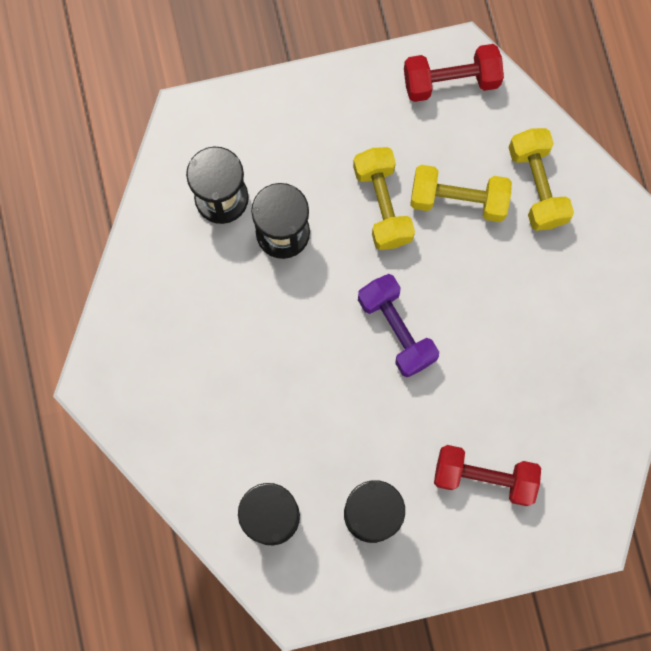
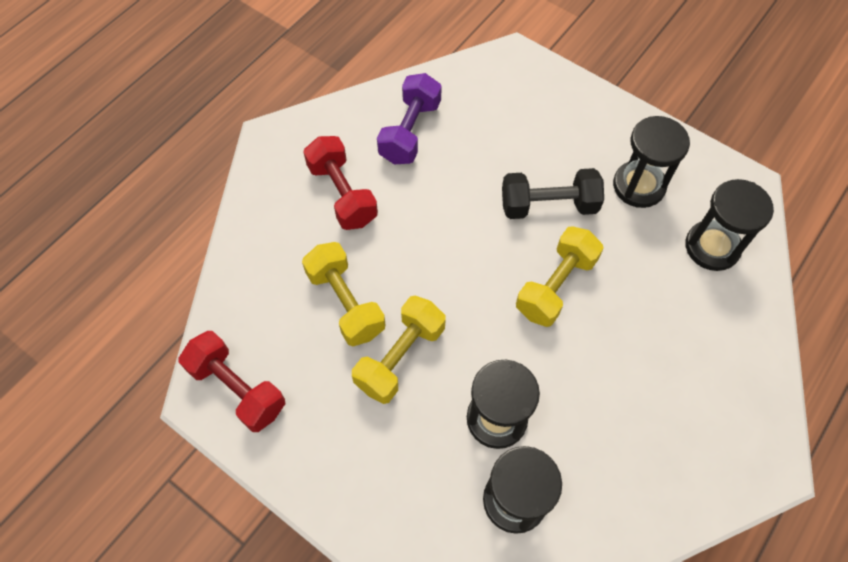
camera: 130 degrees left, 15 degrees down
(396, 330) = (493, 268): purple dumbbell -> purple dumbbell (410, 132)
(415, 422) = (548, 205): none -> black dumbbell
(484, 477) = (541, 138): red dumbbell -> red dumbbell (342, 194)
(536, 186) = (285, 255): yellow dumbbell -> yellow dumbbell (556, 286)

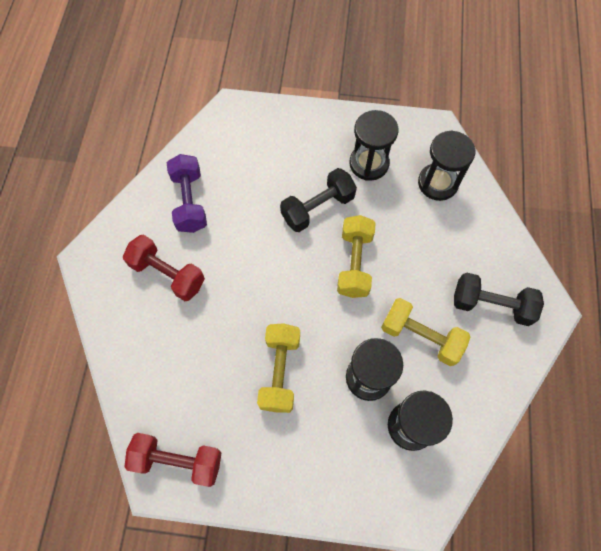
camera: 30 degrees left, 5 degrees up
(345, 303) = (218, 354): yellow dumbbell -> yellow dumbbell (421, 337)
(698, 419) = (491, 305): none -> black dumbbell

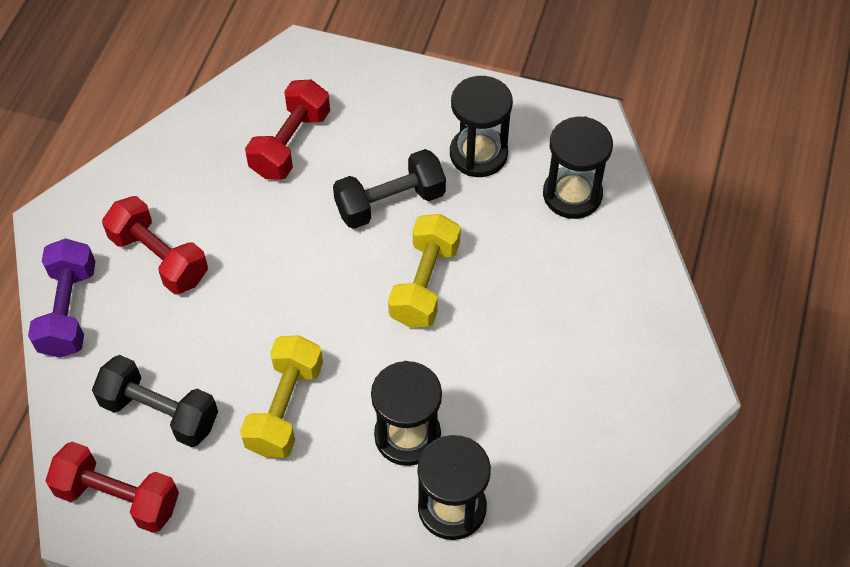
camera: 10 degrees right, 10 degrees down
(190, 201) = (211, 168): purple dumbbell -> purple dumbbell (69, 310)
(240, 175) = (290, 144): none -> red dumbbell
(421, 337) = (496, 394): yellow dumbbell -> none
(491, 305) = (608, 369): black dumbbell -> black dumbbell (160, 412)

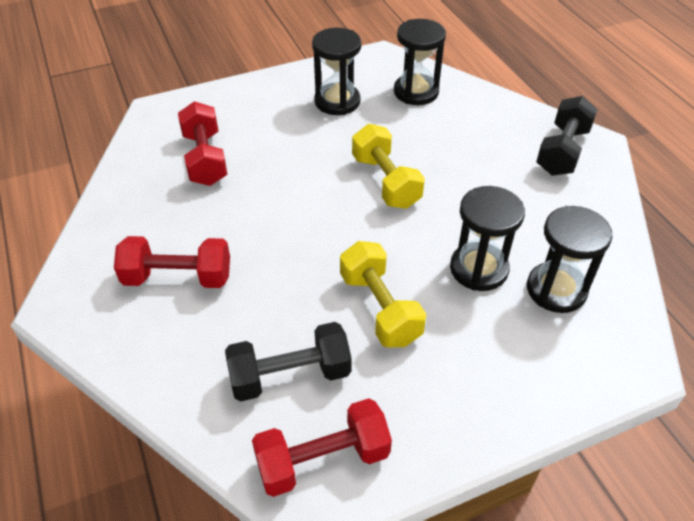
camera: 40 degrees left, 10 degrees down
(69, 310) = (136, 358): purple dumbbell -> none
(390, 203) = (312, 153): black dumbbell -> black dumbbell (562, 151)

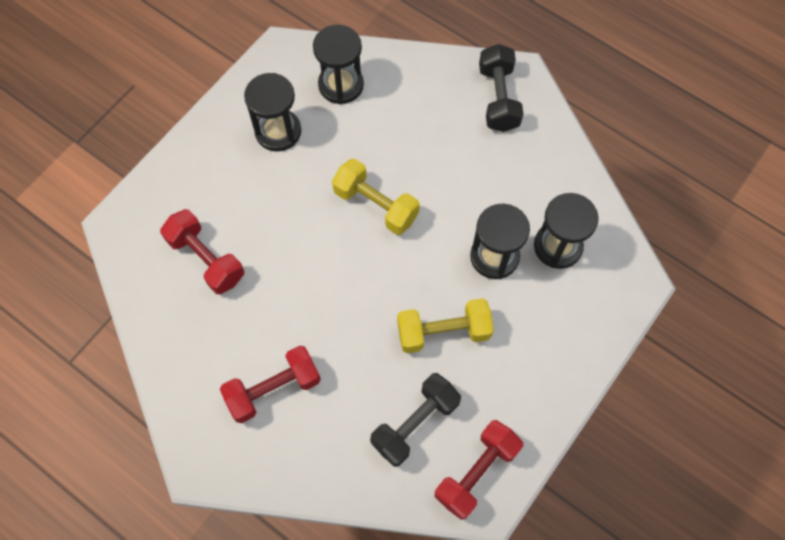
camera: 30 degrees left, 20 degrees up
(380, 308) = (443, 332): yellow dumbbell -> yellow dumbbell turned 45 degrees counterclockwise

